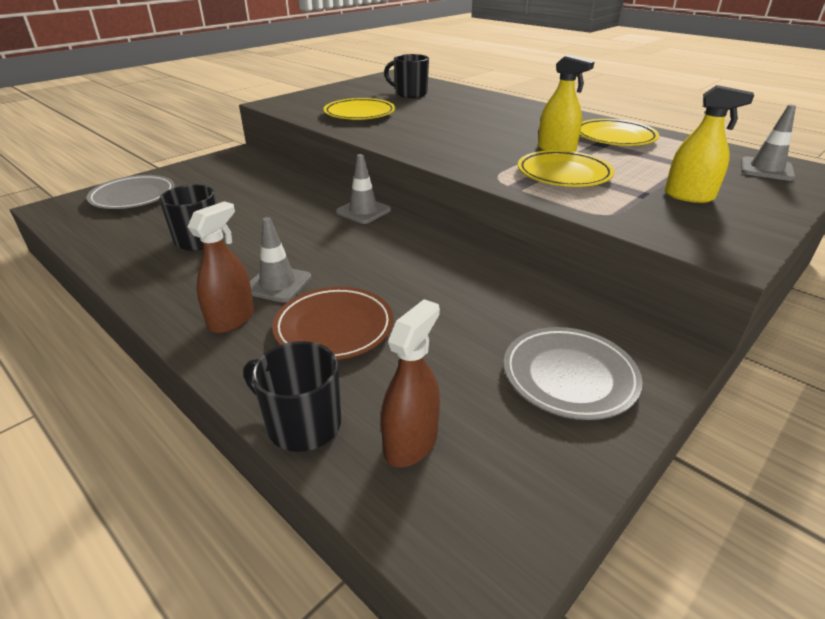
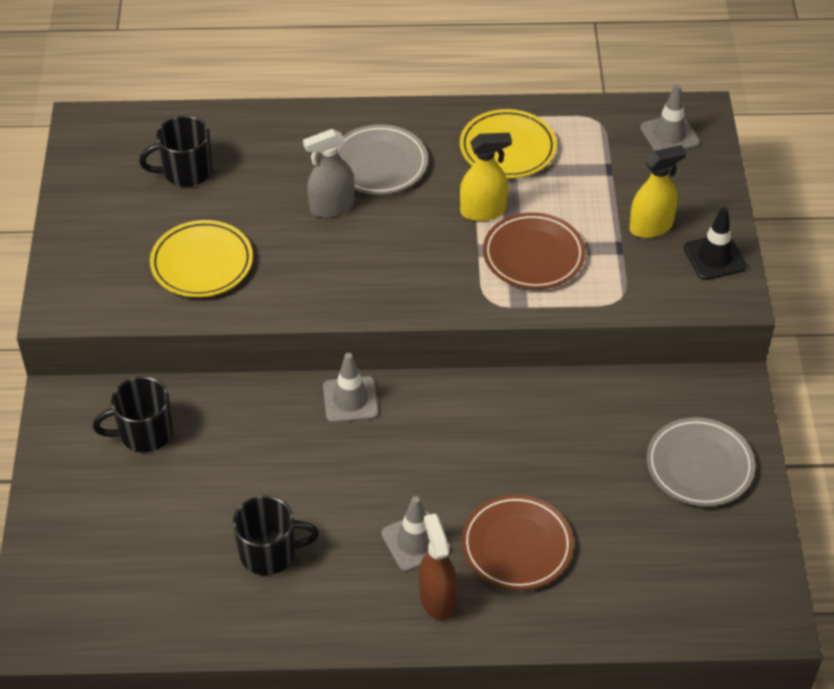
camera: 45 degrees left, 15 degrees up
(133, 197) = (85, 556): grey plate -> grey plate (379, 164)
(302, 424) = (600, 626): black mug -> black mug (144, 433)
(411, 443) = (670, 586): brown spray bottle -> none
(462, 121) = (332, 207): none -> grey spray bottle
(563, 174) = (533, 255): yellow plate -> brown plate
(737, 229) = (714, 257): none -> black traffic cone

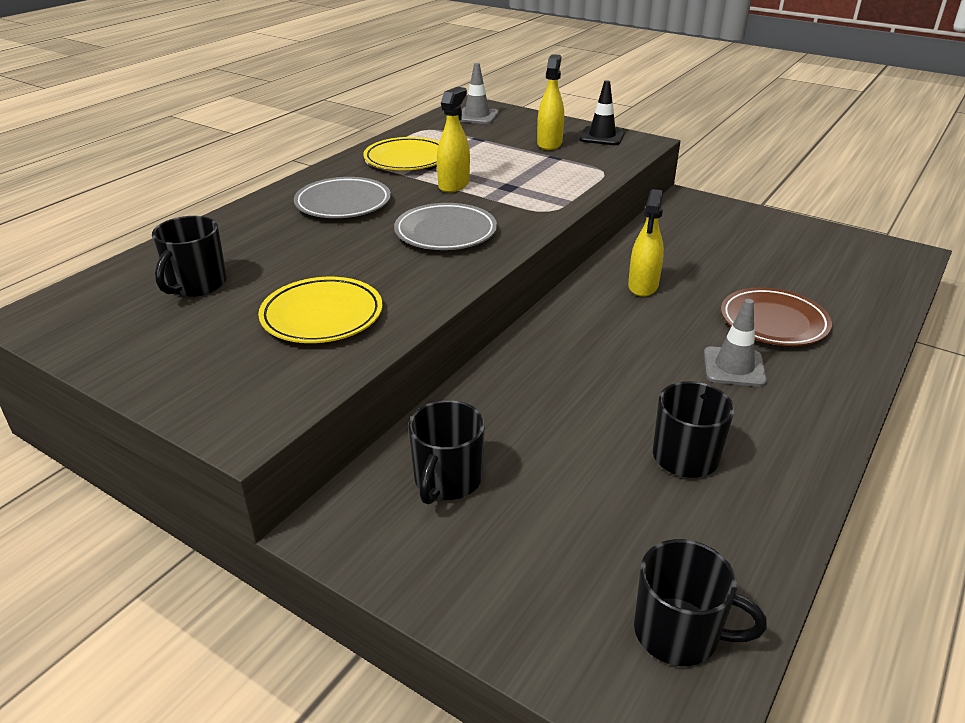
camera: 55 degrees left, 15 degrees down
(95, 611) = (678, 633): none -> black mug
(332, 207) = (356, 235): grey spray bottle -> none
(350, 400) = (540, 341): grey traffic cone -> none
(437, 599) = (809, 380): brown spray bottle -> none
(501, 428) = (643, 286): none -> yellow spray bottle
(533, 255) = (523, 183): brown plate -> none
(699, 466) = (747, 231): grey plate -> grey plate (445, 232)

